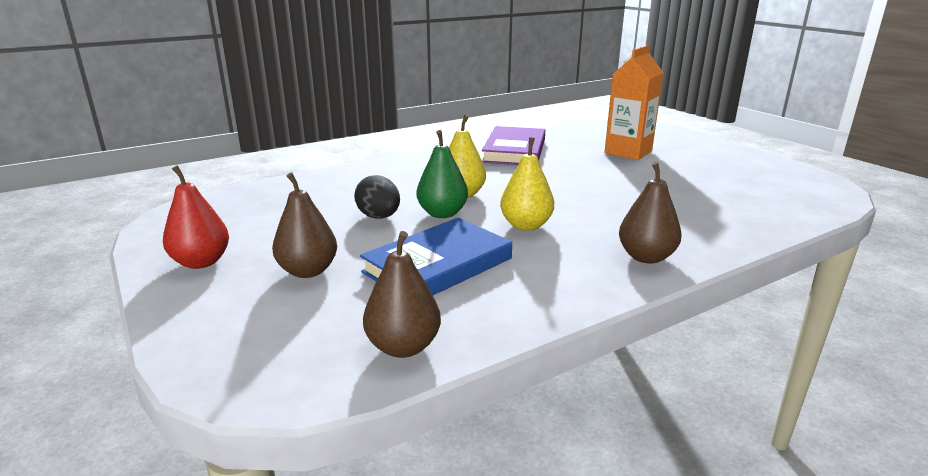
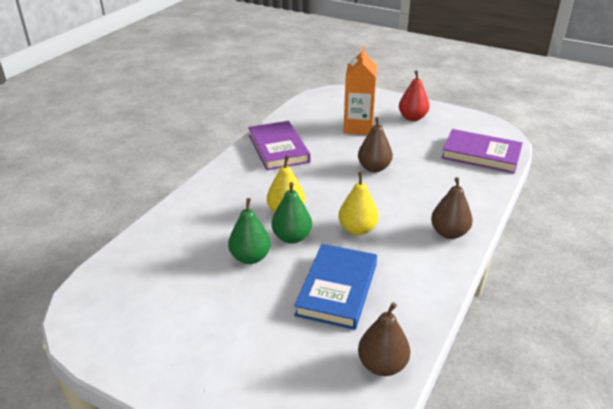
camera: 30 degrees left, 10 degrees up
(201, 262) = (166, 355): red pear -> red pear (412, 118)
(308, 271) = (256, 330): brown pear -> brown pear (374, 168)
(379, 217) = (250, 257): black egg -> green pear
(777, 202) = (481, 154): none -> purple book

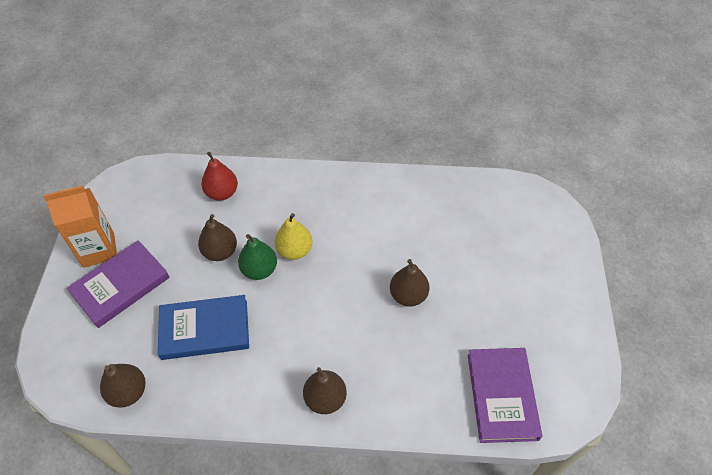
camera: 65 degrees right, 20 degrees up
(250, 257) = (220, 252): green pear -> brown pear
(278, 148) = (396, 201): purple book -> purple book (121, 286)
(357, 229) = (294, 316): yellow pear -> none
(358, 127) = (484, 253): orange carton -> orange carton (98, 250)
(412, 118) = (543, 299): red pear -> red pear (222, 193)

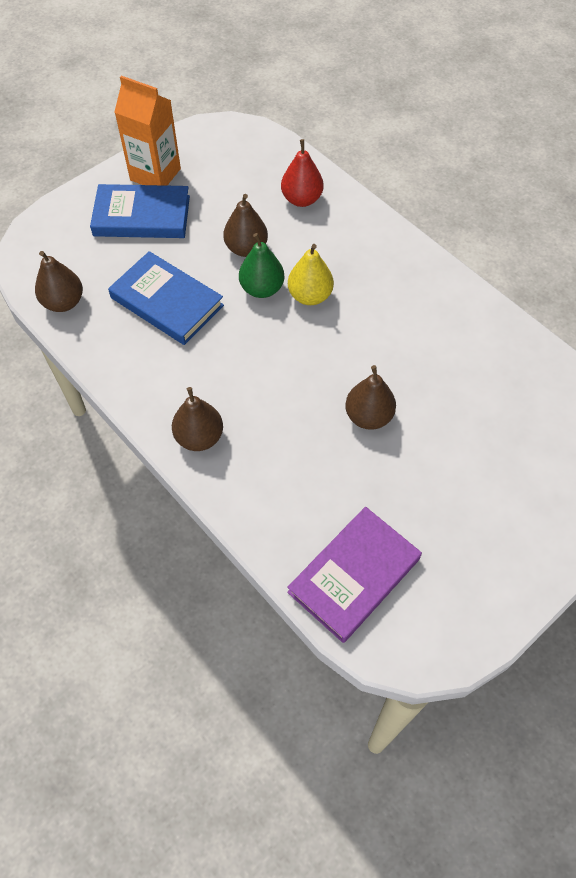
camera: 45 degrees right, 5 degrees up
(121, 286) = (142, 216): purple book -> blue book

